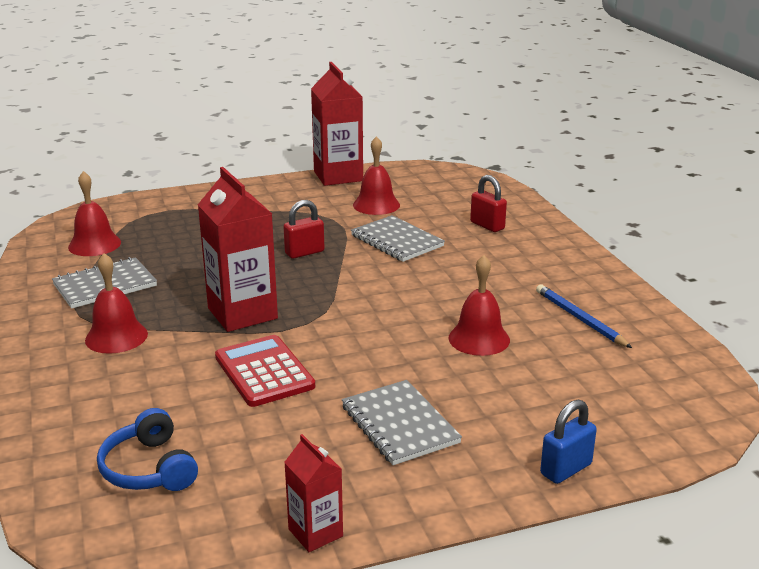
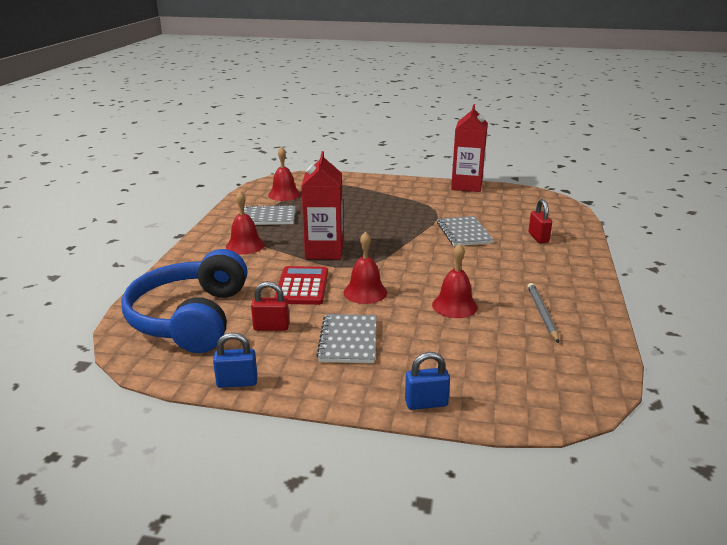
camera: 30 degrees right, 0 degrees up
(149, 468) = (190, 318): blue headphones -> blue headphones, size x2.06
(304, 252) = (397, 226): red padlock -> red padlock (271, 327)
(315, 533) = (237, 382): red carton -> blue padlock
(376, 205) = (473, 208): red bell -> red bell (365, 292)
(580, 319) = (542, 314): blue pencil -> grey pencil

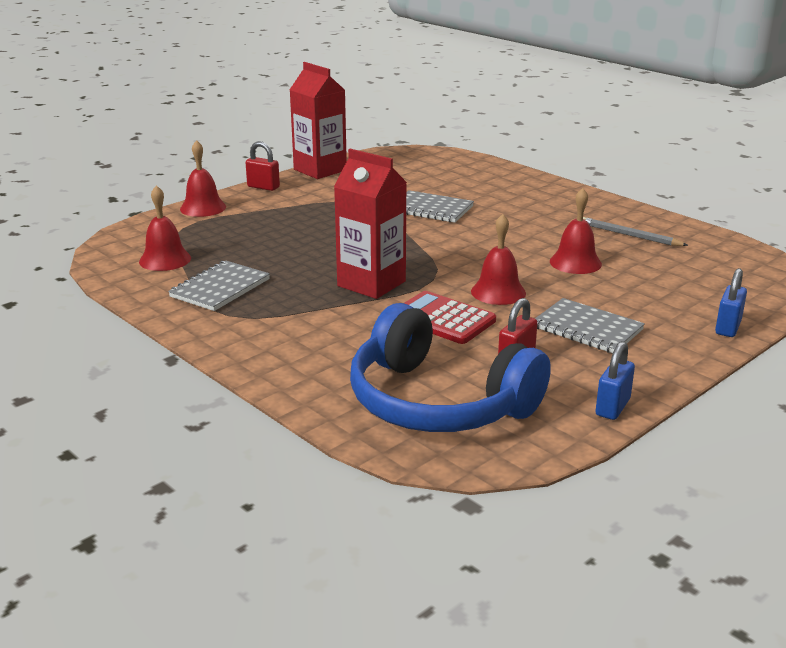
camera: 55 degrees left, 0 degrees up
(245, 245) = (284, 322): red bell -> red bell (203, 208)
(538, 238) = (488, 186): red padlock -> red padlock (263, 187)

